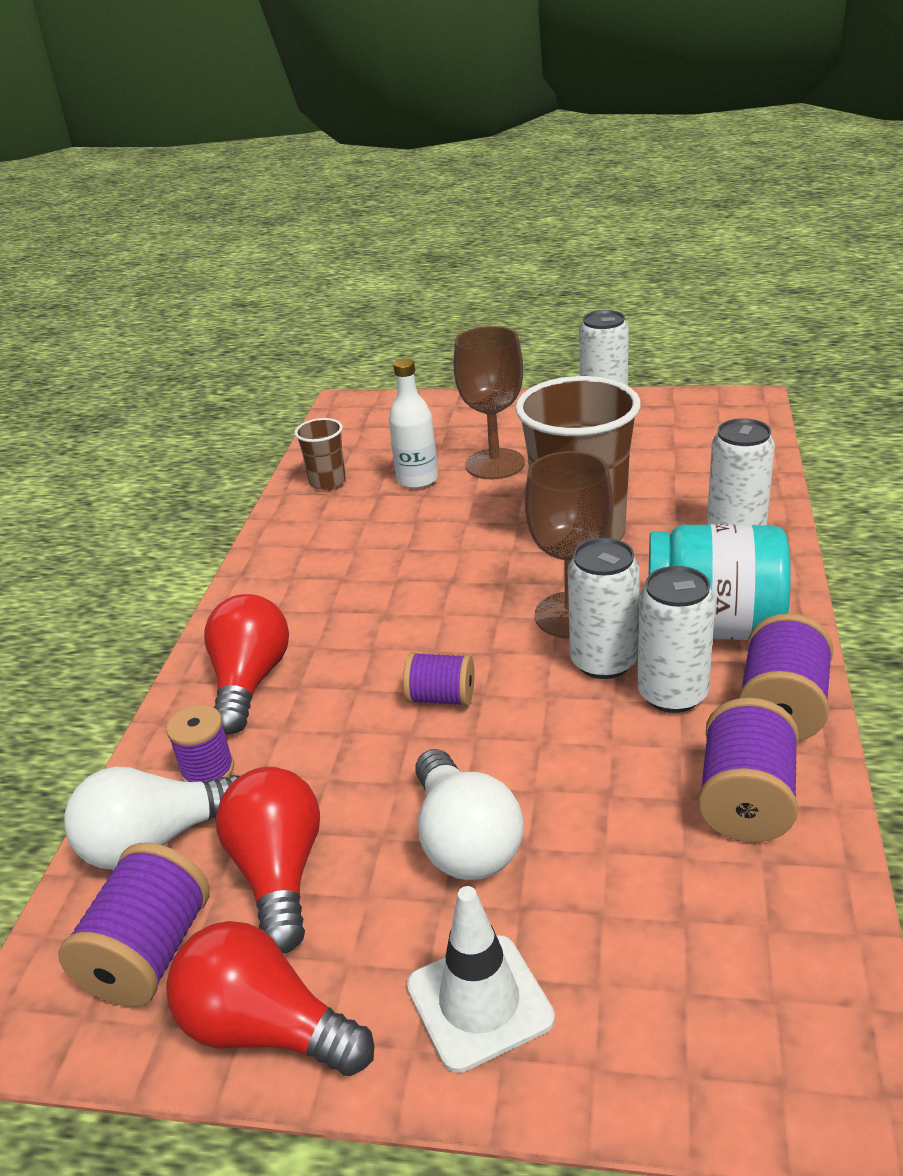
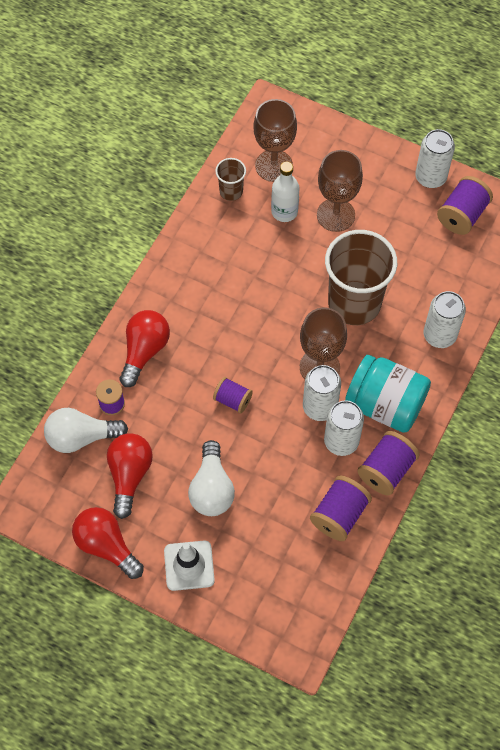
camera: 15 degrees right, 30 degrees up
(149, 954) = (69, 495): purple spool -> purple spool (462, 215)
(379, 446) = (274, 165): none -> brown goblet

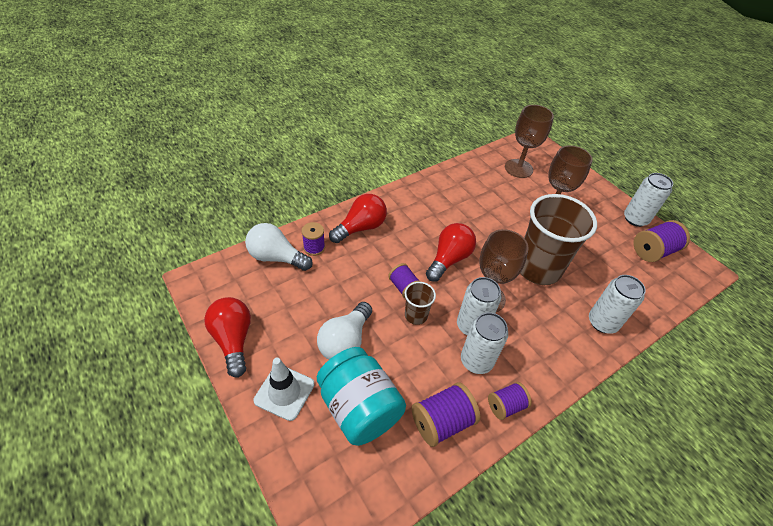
camera: 25 degrees right, 15 degrees down
(129, 475) = (290, 299): red light bulb -> red light bulb (449, 259)
(231, 191) = (480, 169): brown cup -> brown cup (416, 315)
(284, 211) = (512, 194): white bottle -> none
(385, 404) = (530, 351): turquoise jar -> turquoise jar (359, 408)
(386, 470) = (505, 406): purple spool -> purple spool, size x0.64

